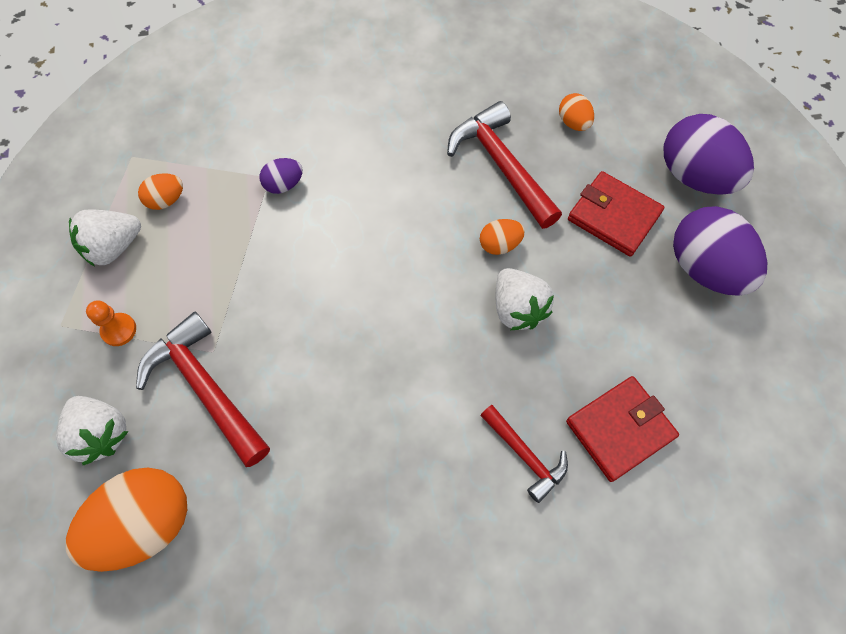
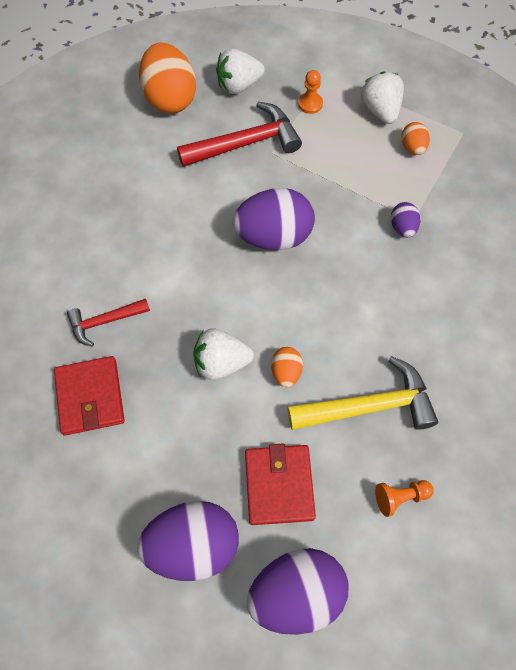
camera: 110 degrees right, 0 degrees up
(339, 308) = (274, 236): none -> purple egg
(501, 165) = (369, 406): red hammer -> yellow hammer
(573, 123) = (400, 497): orange egg -> orange pawn
(613, 216) = (279, 485): red wallet -> red wallet turned 60 degrees counterclockwise

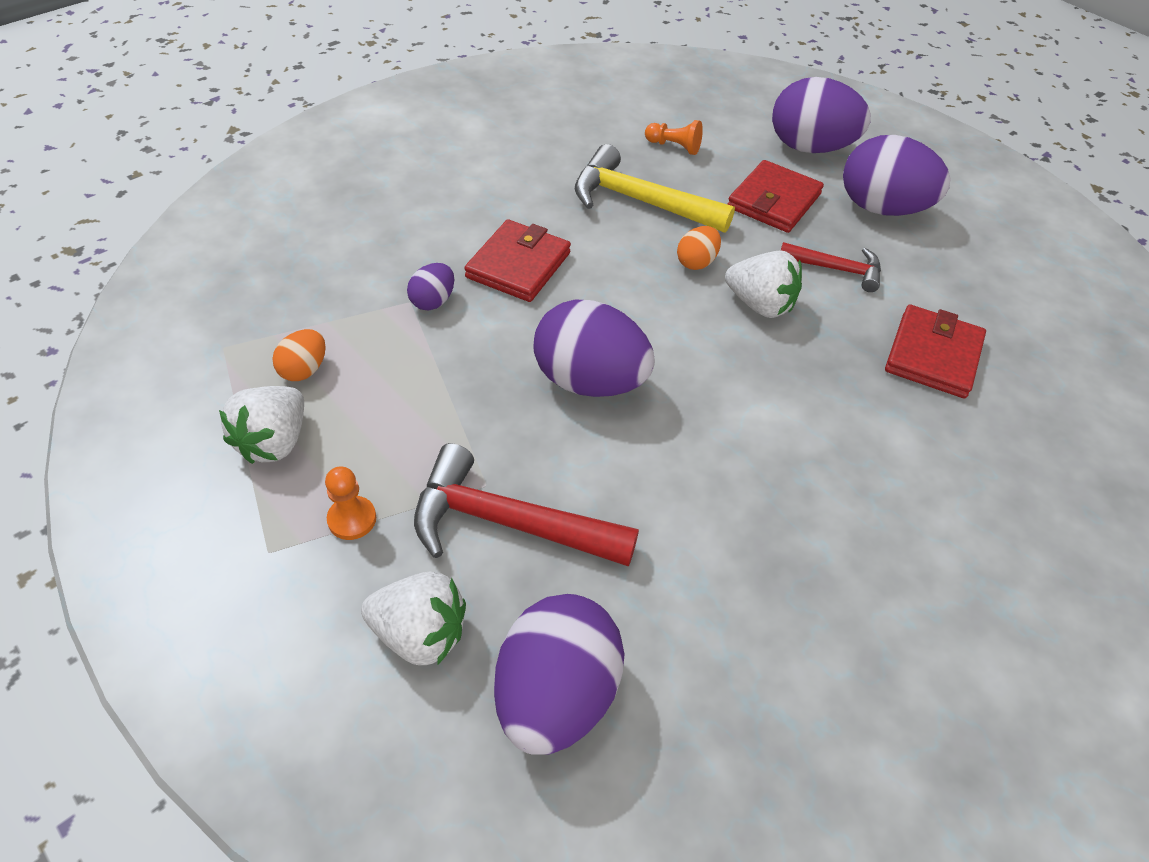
camera: 145 degrees left, 15 degrees down
(105, 321) = (877, 416): red hammer -> red hammer (836, 269)
(170, 98) = (556, 695): orange egg -> purple egg
(386, 287) = (518, 265): none -> red wallet

